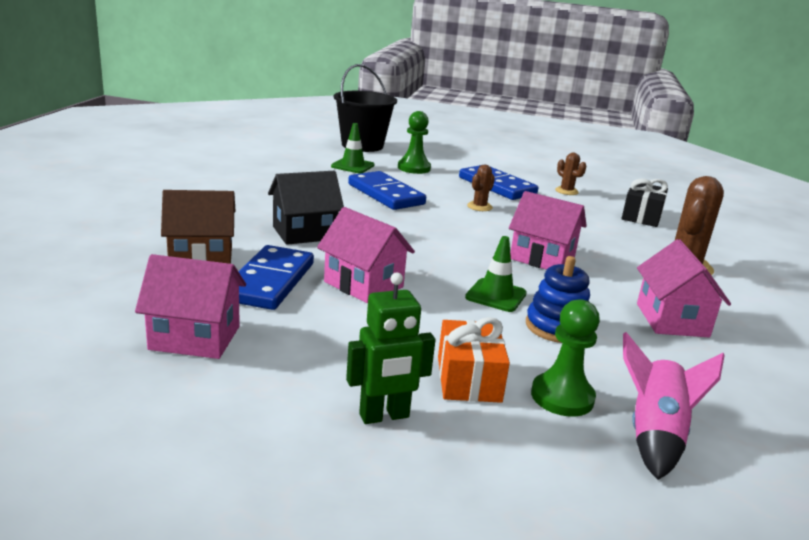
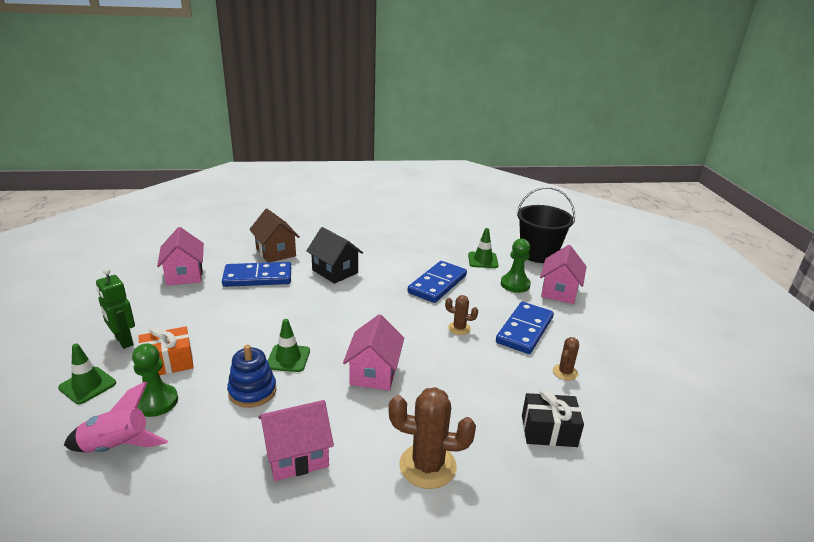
camera: 70 degrees right, 5 degrees up
(363, 284) = (273, 306): pink house -> pink house (559, 291)
(503, 459) = (87, 385): none -> green traffic cone

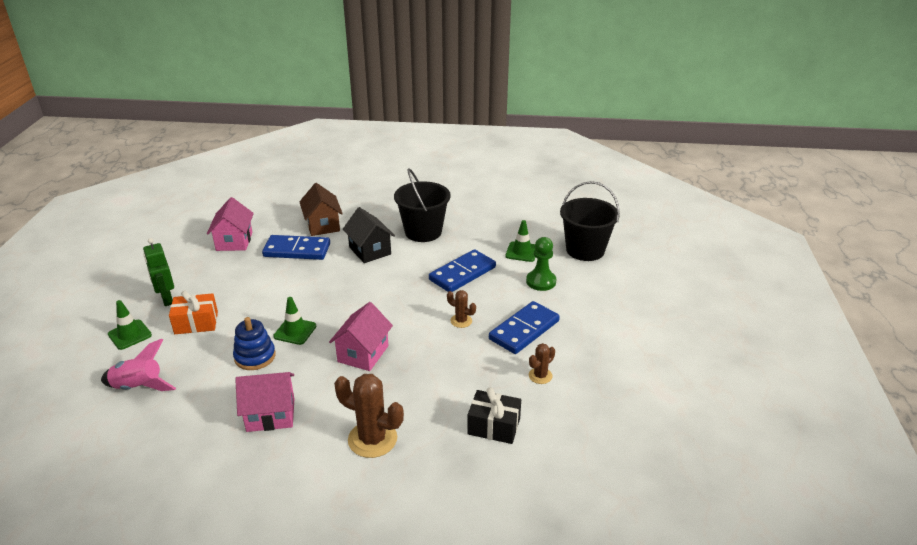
camera: 15 degrees right, 5 degrees up
(156, 402) = (177, 355): green pawn -> none
(380, 250) = (423, 232): none -> black bucket
(559, 291) = (583, 294): pink house -> none

